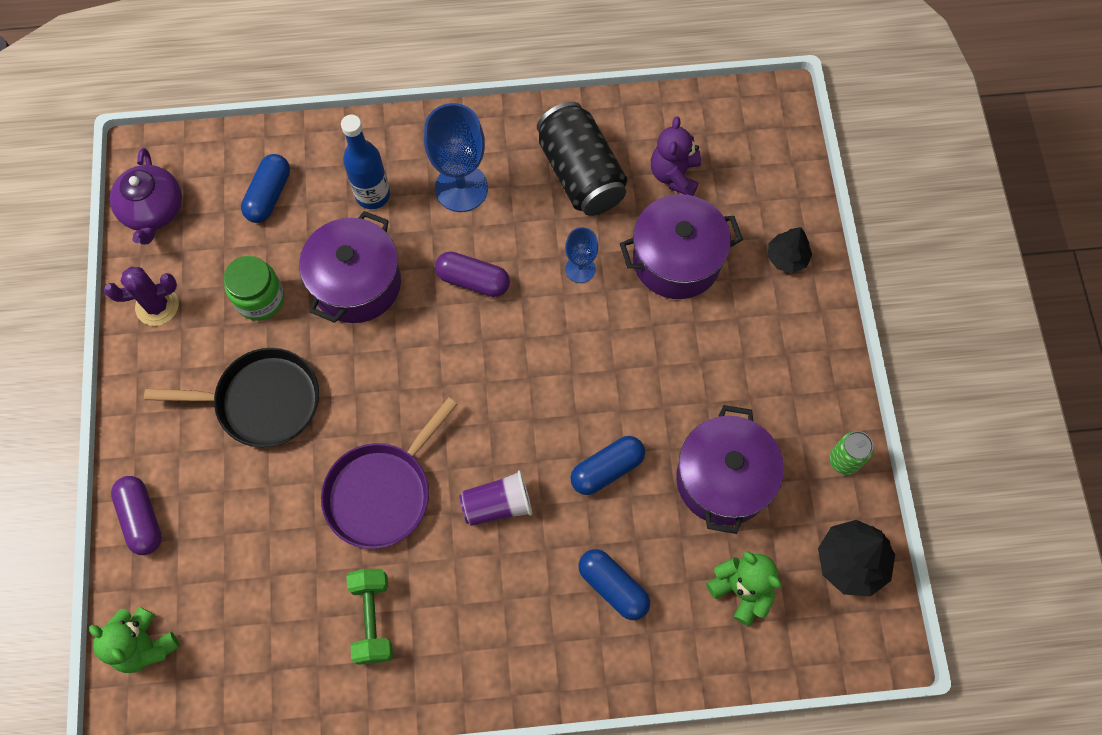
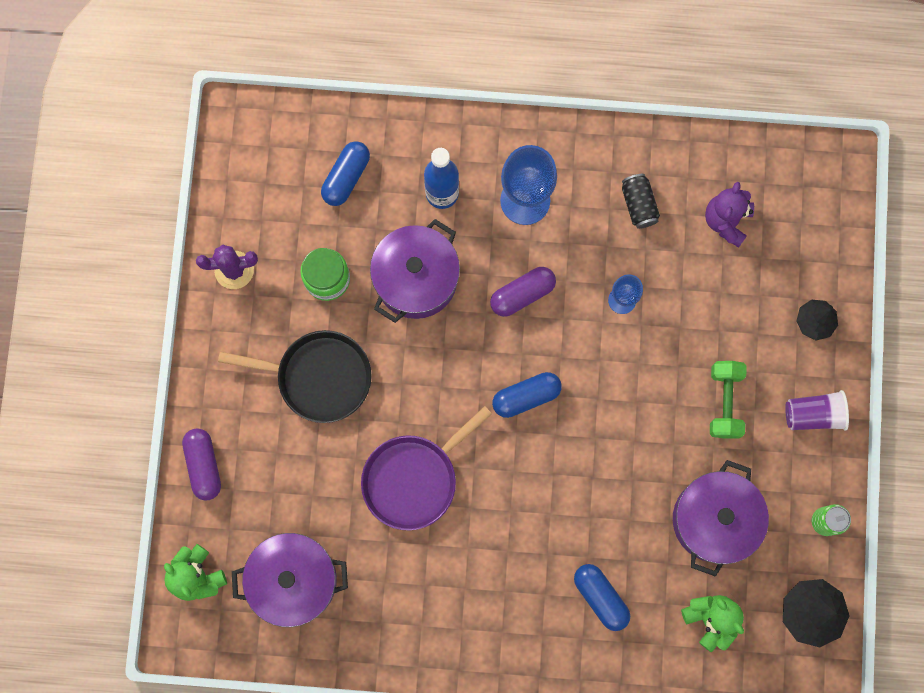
camera: 10 degrees right, 10 degrees up
(153, 210) = (239, 175): purple teapot -> none
(372, 619) = (391, 588): green dumbbell -> green dumbbell (724, 402)
(473, 280) = (522, 294): purple capsule -> purple capsule turned 60 degrees counterclockwise
(497, 505) = (512, 507): purple cup -> purple cup (813, 414)
(580, 174) = (638, 205): black can -> black can, size x0.51
(607, 469) = (613, 492): blue capsule -> blue capsule (526, 396)
(676, 260) = (712, 306): purple pot -> purple pot (294, 580)

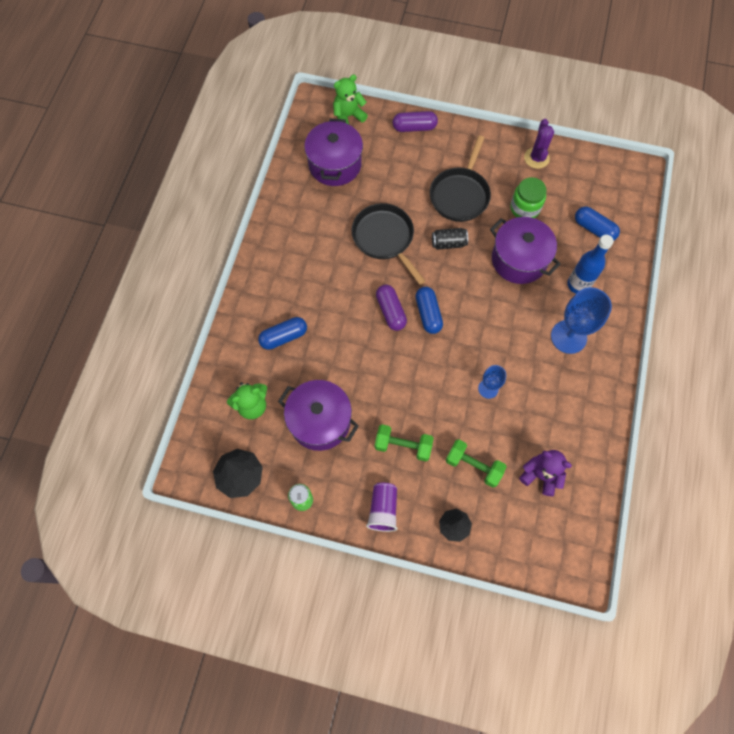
camera: 100 degrees right, 10 degrees down
(413, 479) = (384, 238): purple pan -> black pan
(522, 294) = (500, 323): purple capsule -> purple capsule (390, 311)
(638, 205) = (559, 413): black can -> black can (448, 243)
(732, 307) = (473, 466): none -> green dumbbell

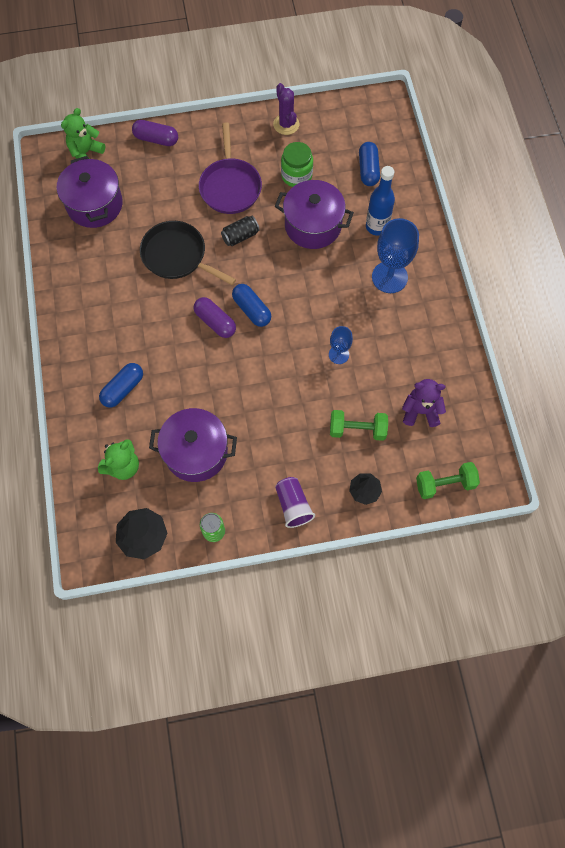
camera: 25 degrees left, 0 degrees up
(403, 446) = (284, 440): green dumbbell -> green dumbbell (445, 484)
(414, 127) = (156, 139): purple capsule -> purple capsule turned 45 degrees clockwise
(460, 195) = (230, 186): black pan -> purple pan
(594, 229) = (368, 170): blue capsule -> blue capsule turned 75 degrees clockwise

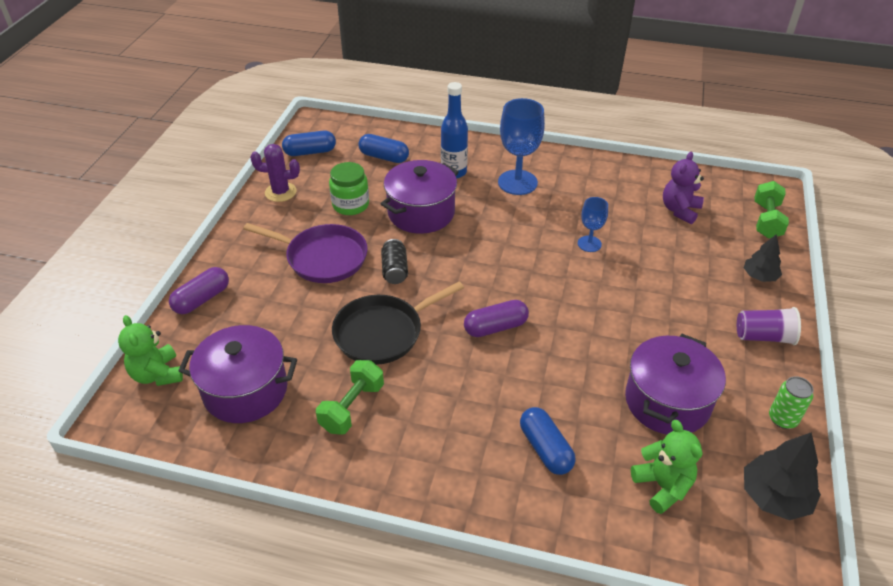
camera: 65 degrees left, 25 degrees down
(251, 310) = (497, 291): blue capsule -> blue capsule (310, 152)
(357, 429) = (685, 259): green dumbbell -> green dumbbell (352, 407)

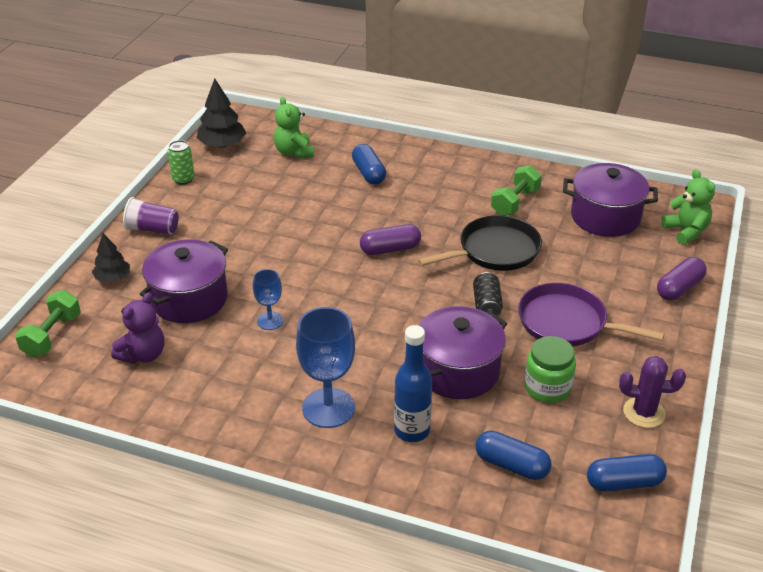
camera: 175 degrees left, 5 degrees down
(667, 401) = (264, 193): purple pot -> purple pot (189, 299)

